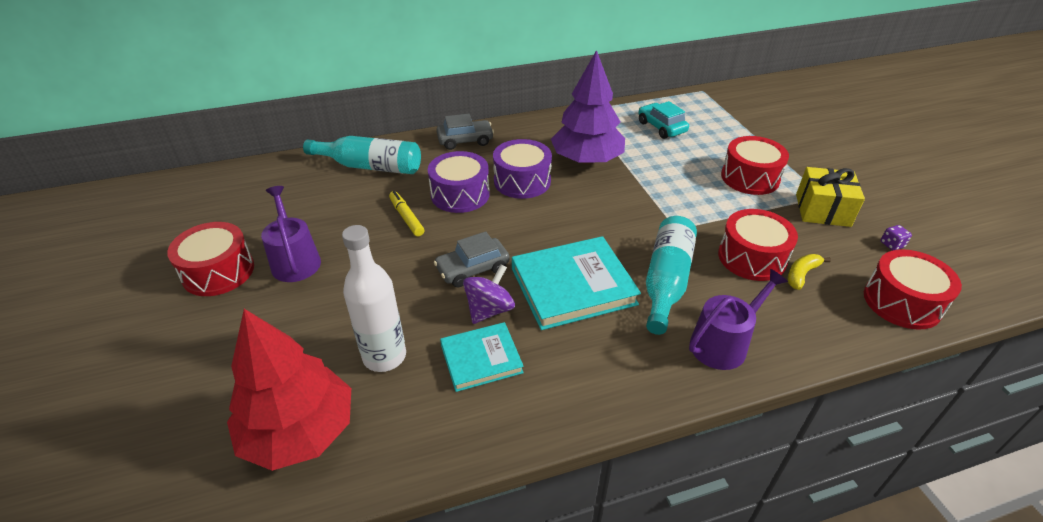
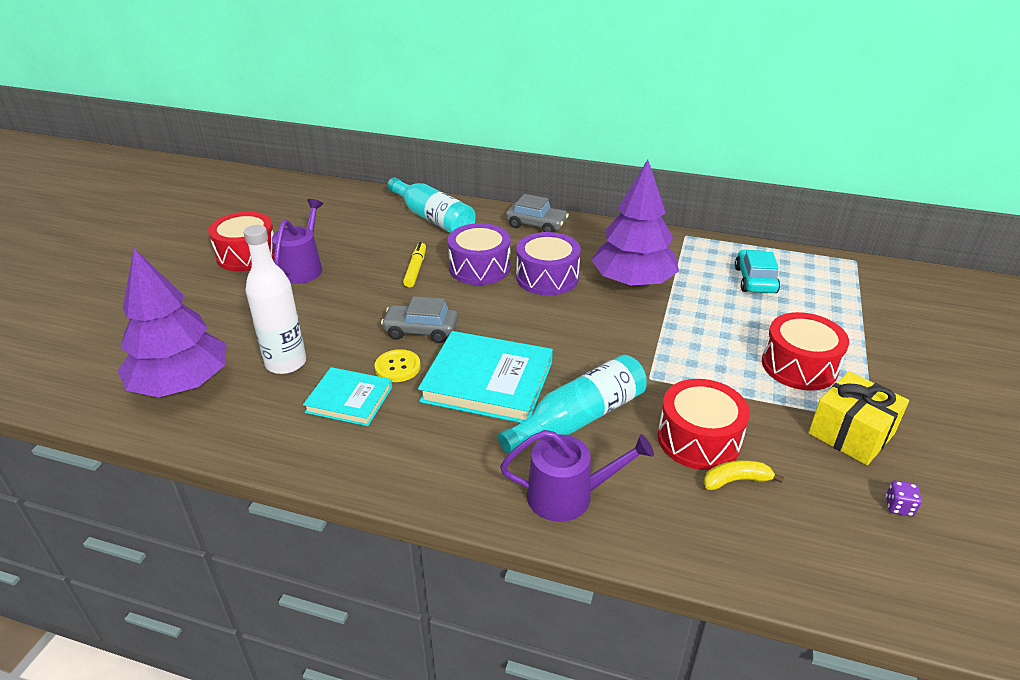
camera: 35 degrees right, 5 degrees down
(300, 432) = (182, 384): red tree -> purple tree
(489, 310) = (397, 367): purple spinning top -> yellow button
(902, 302) = (829, 565): red drum -> none

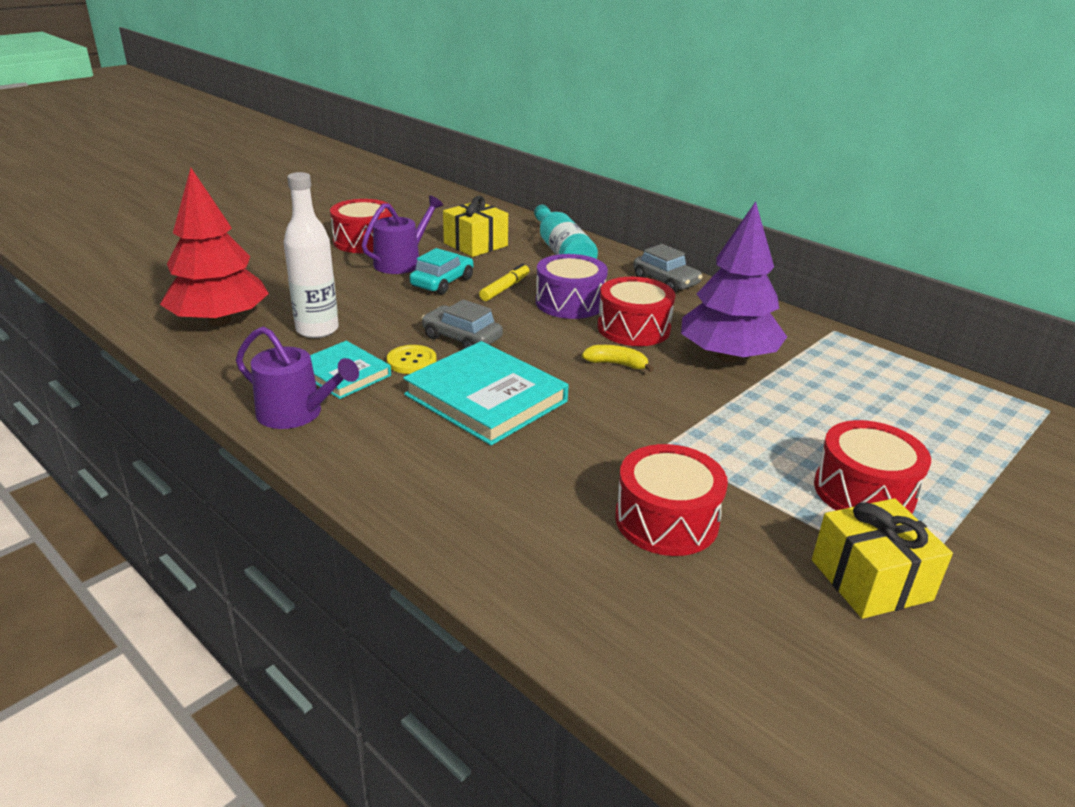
camera: 25 degrees right, 5 degrees down
(182, 384) = (220, 321): purple tree -> red tree
(353, 231) = (475, 244): none -> yellow gift
(547, 277) = (633, 328): purple drum -> red drum
(568, 496) = (473, 520): purple watering can -> purple watering can (296, 413)
(579, 418) = (550, 457): turquoise bottle -> none
(736, 480) = (674, 573): yellow banana -> yellow banana (616, 364)
(755, 280) = (884, 393): turquoise car -> turquoise car (442, 282)
(899, 507) = (866, 677): purple dice -> none

